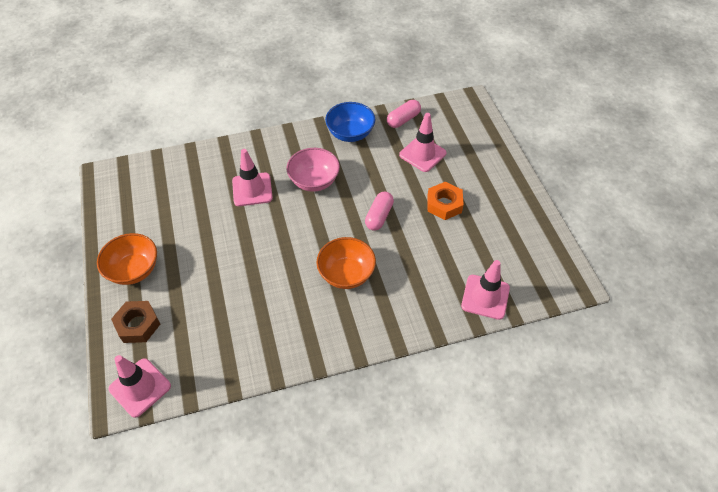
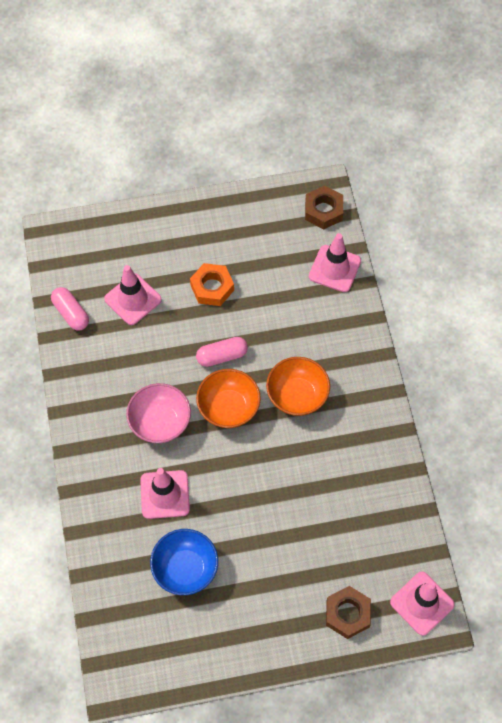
camera: 85 degrees left, 10 degrees up
(134, 270) = (273, 627): orange bowl -> orange bowl (228, 408)
(350, 133) = (86, 376): blue bowl -> blue bowl (185, 569)
(379, 216) = (222, 356): pink capsule -> pink capsule turned 45 degrees counterclockwise
(548, 284) = (323, 211): none -> brown nut

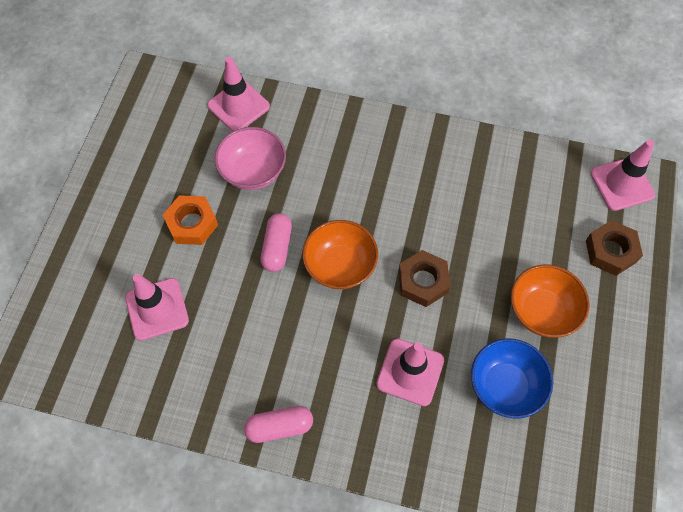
camera: 65 degrees left, 0 degrees up
(71, 313) = (133, 384): pink capsule -> pink capsule (279, 427)
(160, 422) = (322, 342): pink bowl -> pink bowl (253, 171)
(297, 395) = (359, 197): orange bowl -> orange bowl (542, 311)
(323, 211) = (168, 88): brown nut -> brown nut (423, 281)

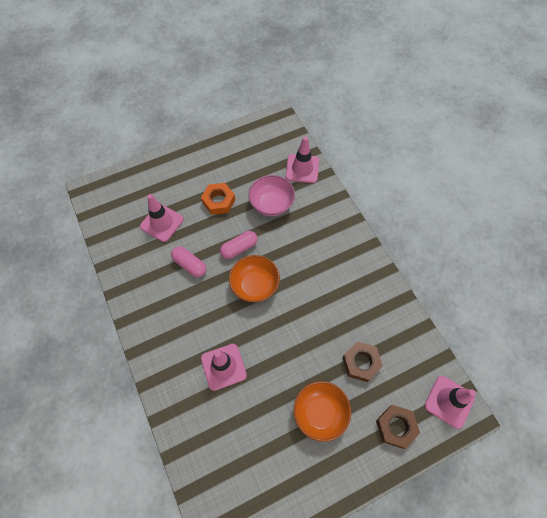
camera: 50 degrees right, 0 degrees up
(279, 427) = (144, 325): pink capsule -> pink capsule (189, 265)
(423, 281) = (282, 334): brown nut -> brown nut (361, 363)
(505, 386) = (256, 425): blue bowl -> none

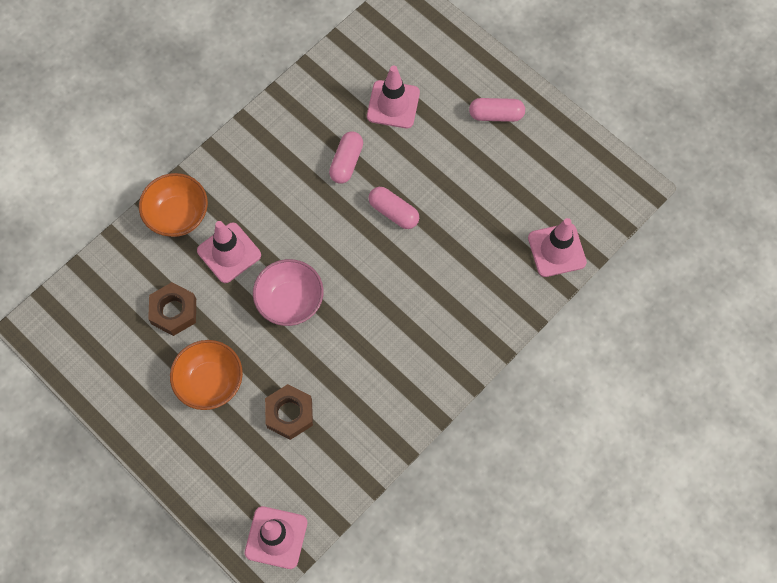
camera: 70 degrees right, 5 degrees up
(199, 169) = (496, 115): none -> pink capsule
(218, 201) = (454, 160): orange nut -> none
(255, 285) = (347, 251): orange bowl -> orange bowl (178, 215)
(271, 204) = (478, 229): pink bowl -> pink bowl (290, 301)
(396, 427) = (222, 477): brown nut -> brown nut (174, 311)

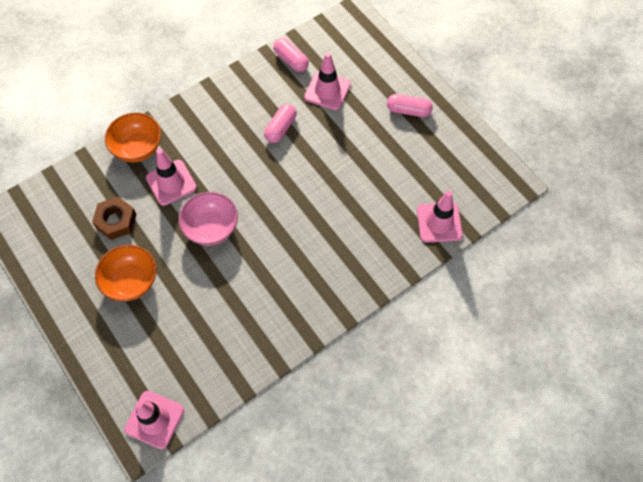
camera: 10 degrees right, 5 degrees down
(289, 414) = (190, 318): brown nut -> none
(393, 212) = (310, 172): pink capsule -> pink capsule (291, 60)

